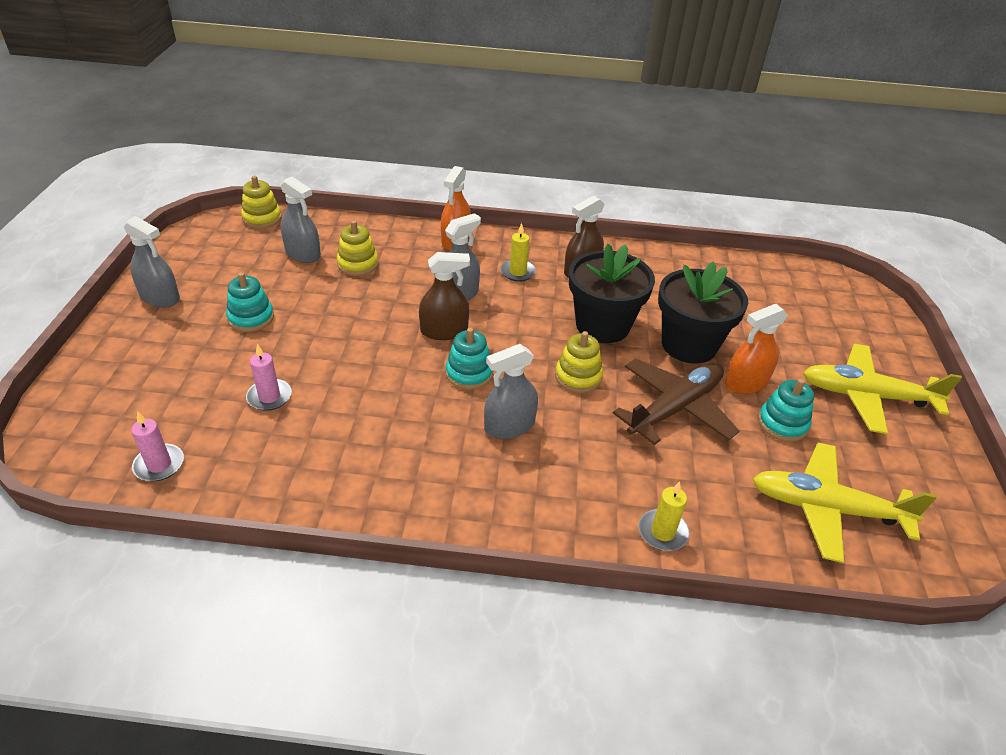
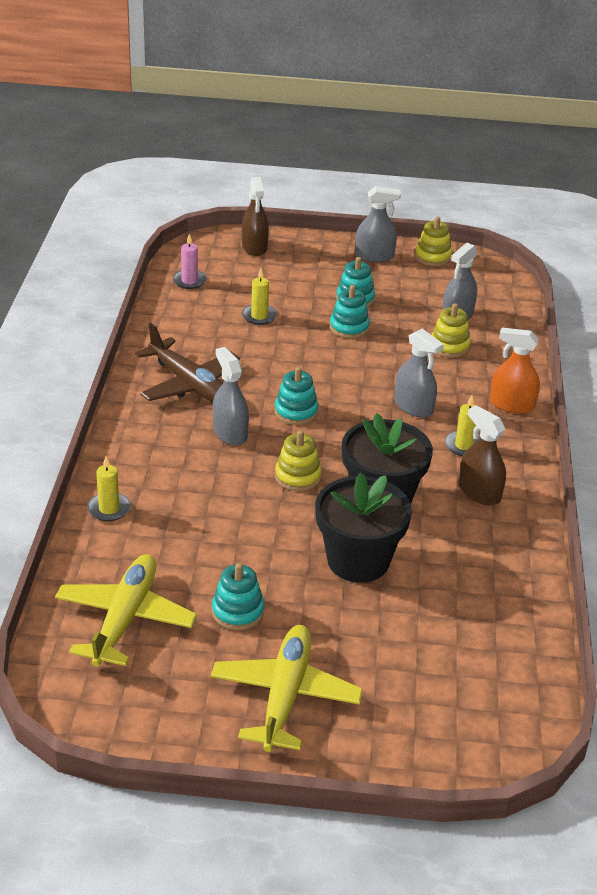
camera: 90 degrees right, 5 degrees down
(160, 297) = (374, 256): grey spray bottle -> grey spray bottle turned 120 degrees counterclockwise
(262, 218) = (511, 289): yellow stacking toy -> yellow stacking toy (433, 257)
(269, 397) = (259, 316): pink candle -> yellow candle
(310, 326) = (349, 328): none -> turquoise stacking toy
(444, 331) = (354, 398): brown spray bottle -> brown spray bottle (254, 247)
(675, 408) = (257, 536): brown plane -> brown plane (190, 384)
(746, 383) = (299, 595): orange spray bottle -> none

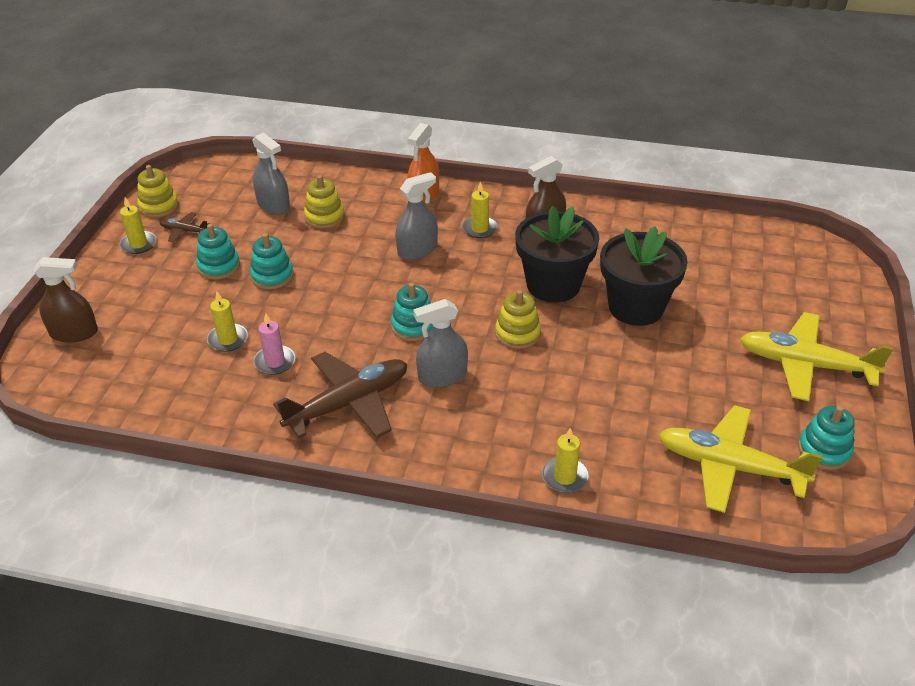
camera: 80 degrees left, 5 degrees up
(189, 281) = (128, 394): pink candle -> pink candle (275, 362)
(238, 611) = (709, 387): turquoise stacking toy -> turquoise stacking toy (824, 450)
(374, 256) = (138, 244): grey spray bottle -> yellow candle
(400, 275) = (184, 231): none -> brown plane

